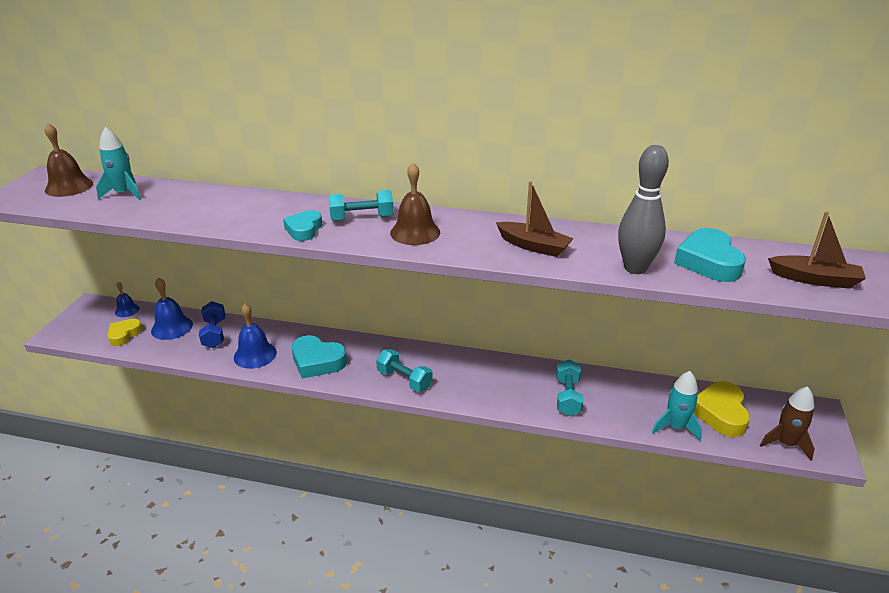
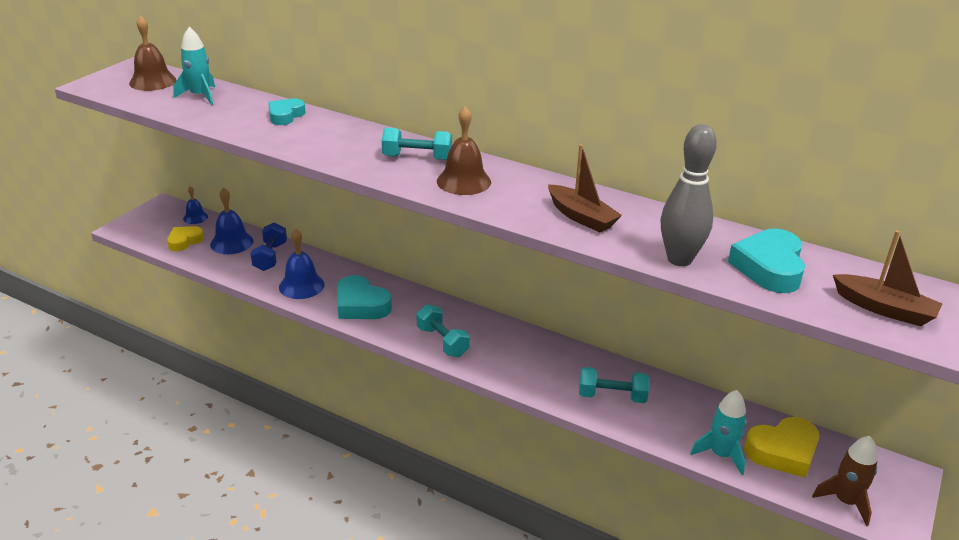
camera: 15 degrees right, 0 degrees up
(304, 230) = (353, 160): turquoise heart -> turquoise heart (285, 116)
(567, 397) = (612, 396): turquoise dumbbell -> turquoise dumbbell turned 75 degrees clockwise
(720, 413) = (783, 452): yellow heart -> yellow heart turned 135 degrees counterclockwise

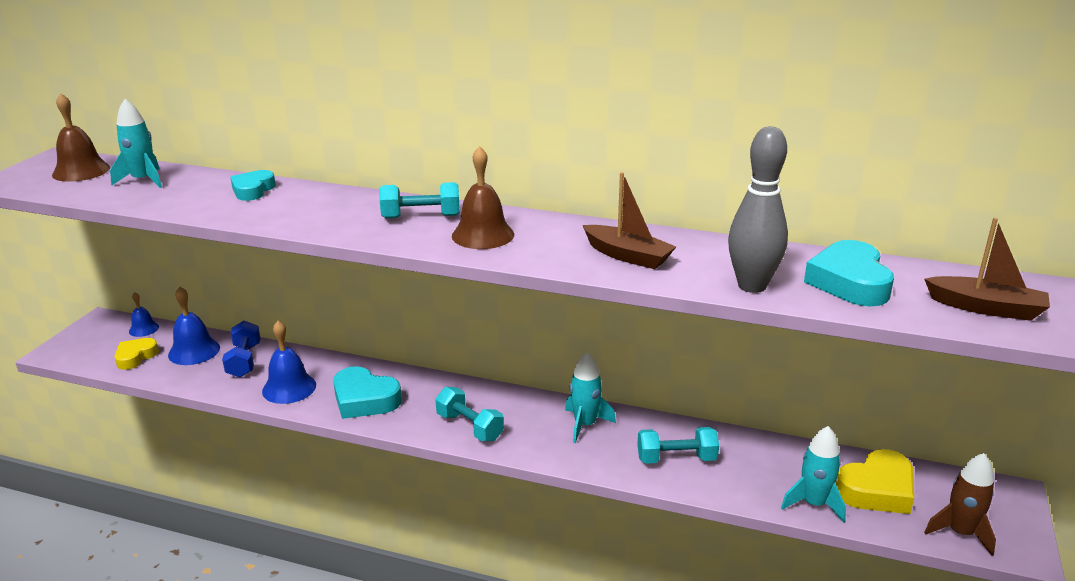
camera: 10 degrees left, 5 degrees down
(541, 354) = (585, 425): none -> turquoise rocket

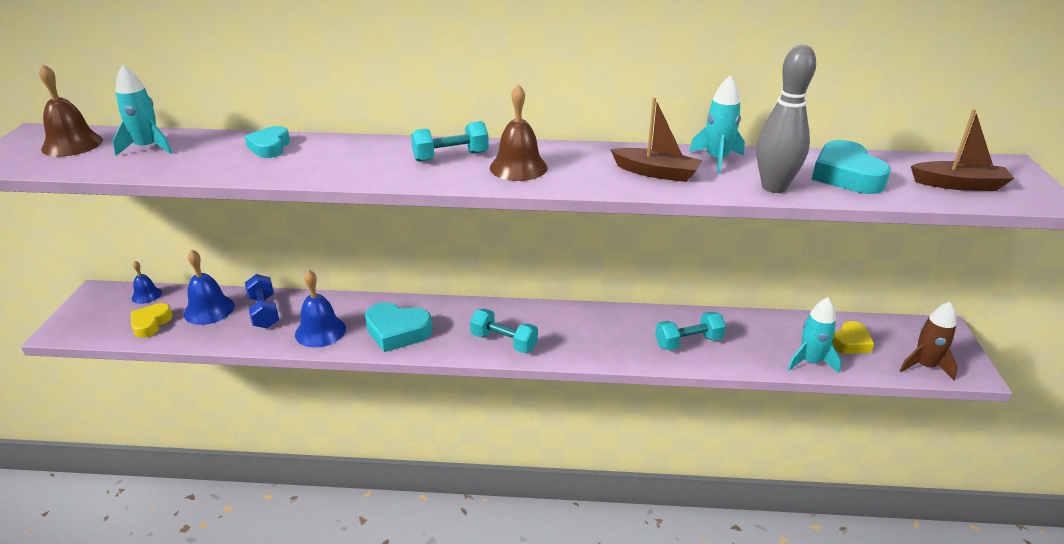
camera: 15 degrees left, 5 degrees up
(585, 425) = (601, 325): turquoise rocket -> turquoise rocket (717, 159)
(877, 490) = (850, 342): yellow heart -> yellow heart, size x0.64

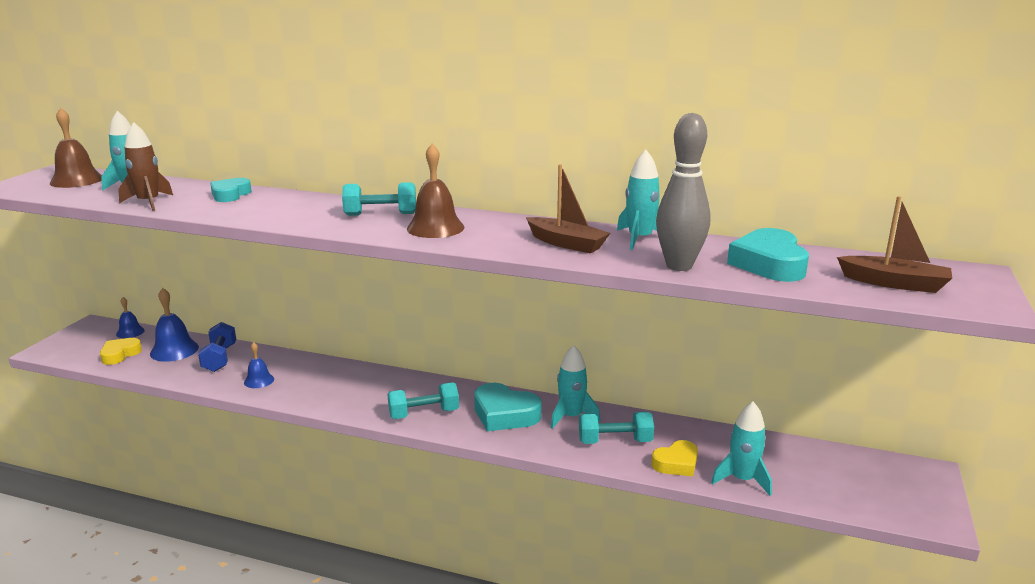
camera: 15 degrees right, 10 degrees down
(320, 331) = (259, 380): blue bell -> blue bell, size x0.60
(397, 332) = (328, 391): turquoise heart -> turquoise heart (504, 414)
(504, 342) = (424, 413): turquoise dumbbell -> turquoise dumbbell turned 60 degrees counterclockwise
(638, 323) = (571, 417): none -> turquoise rocket
(850, 342) = (802, 468): yellow heart -> yellow heart (676, 463)
(924, 366) = (880, 505): brown rocket -> brown rocket (148, 202)

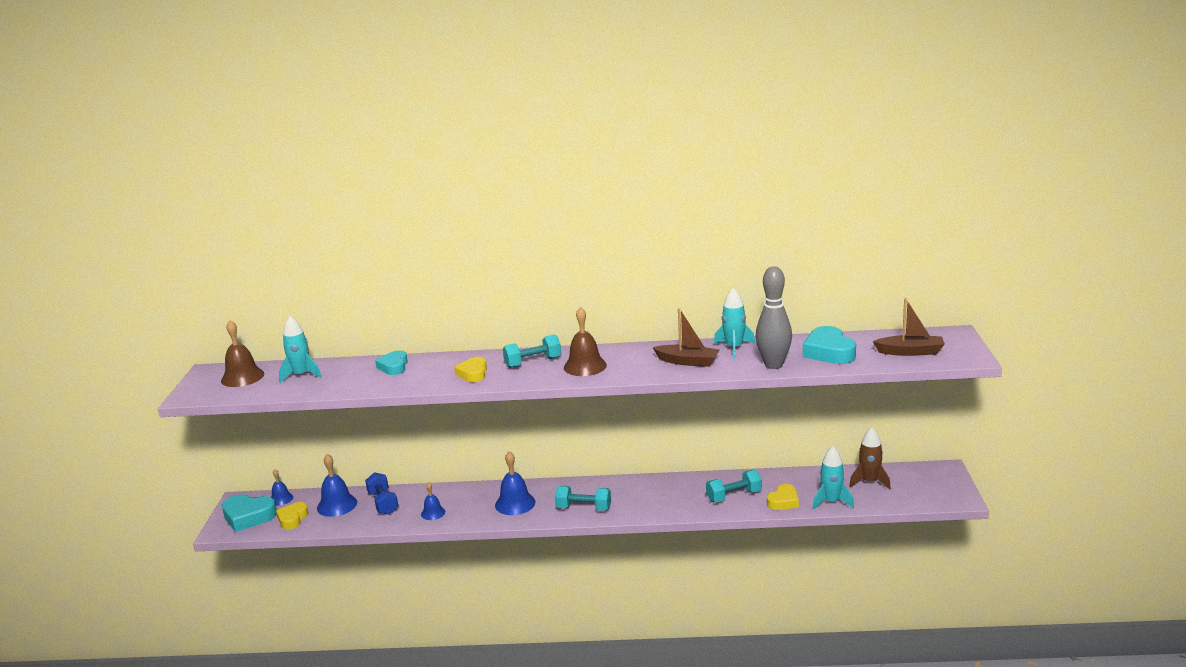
camera: 15 degrees left, 0 degrees up
(148, 202) = (336, 386): brown rocket -> brown rocket (869, 482)
(302, 214) = (473, 373): none -> yellow heart
(352, 390) = (515, 503): none -> blue bell
(424, 413) = (584, 508): turquoise dumbbell -> turquoise dumbbell turned 45 degrees clockwise
(504, 414) = (644, 495): turquoise heart -> turquoise heart (248, 517)
(571, 417) = (693, 486): turquoise rocket -> none

